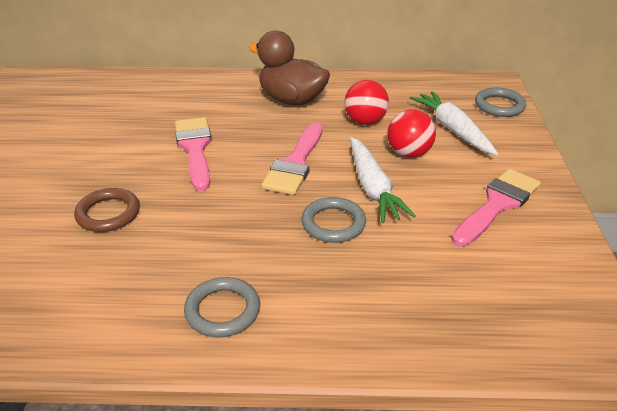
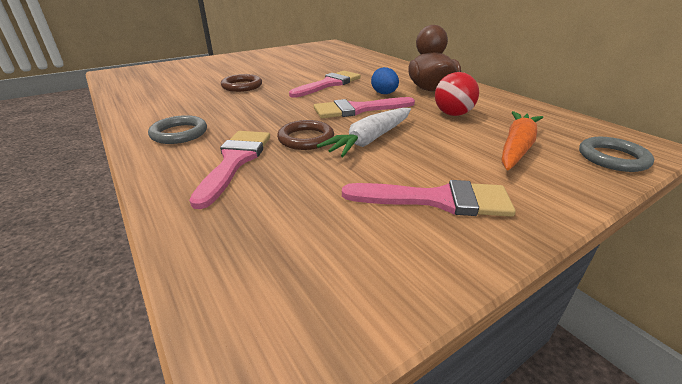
camera: 55 degrees right, 5 degrees down
(272, 130) = (384, 94): none -> blue egg
(333, 223) = (306, 139): grey ring -> brown ring
(342, 286) = (235, 161): none -> pink brush
(409, 153) = (442, 140): red ball -> none
(452, 130) = (516, 147): white carrot -> orange carrot

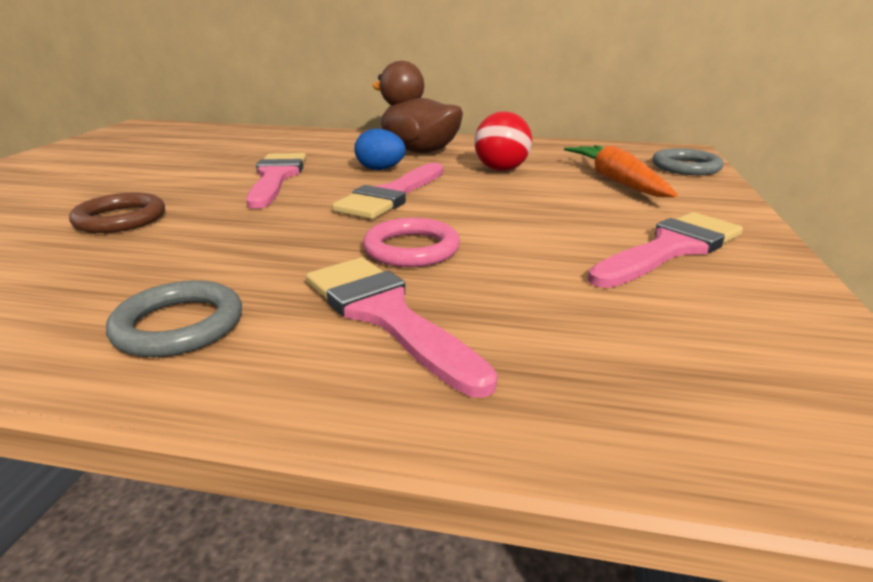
camera: 45 degrees left, 5 degrees down
(306, 139) = (411, 249): brown ring -> pink ring
(370, 139) = (486, 221): white carrot -> none

